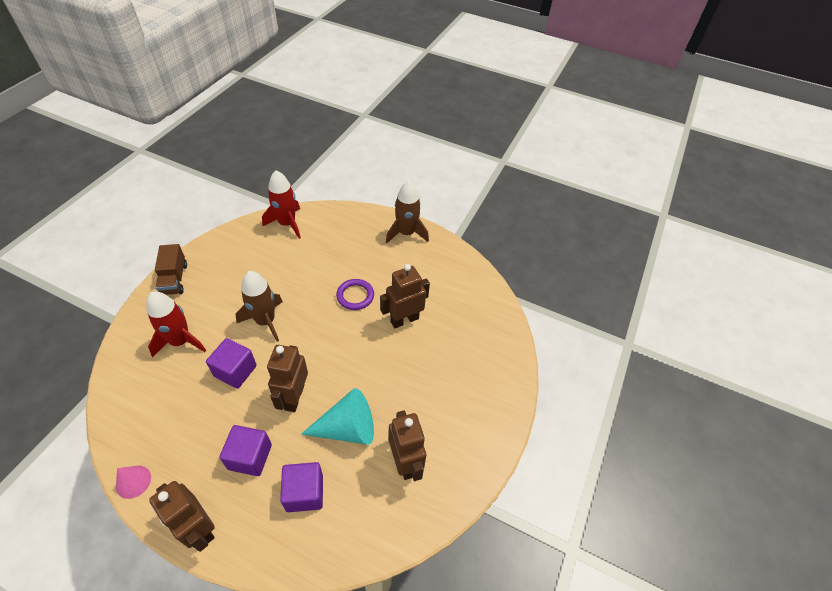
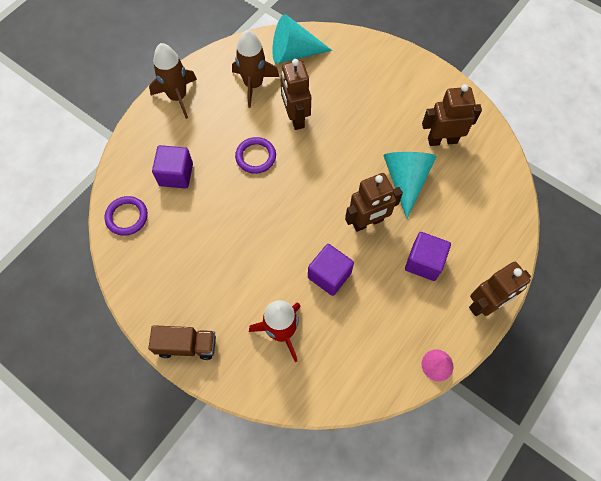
camera: 75 degrees left, 15 degrees up
(265, 321) = (271, 245): brown rocket -> brown rocket (253, 84)
(287, 224) = (127, 217): red rocket -> purple ring
(294, 397) = (368, 222): brown robot -> brown robot turned 45 degrees counterclockwise
(304, 493) = (461, 219): purple cube -> purple cube (176, 174)
(480, 308) = (294, 53): none -> turquoise cone

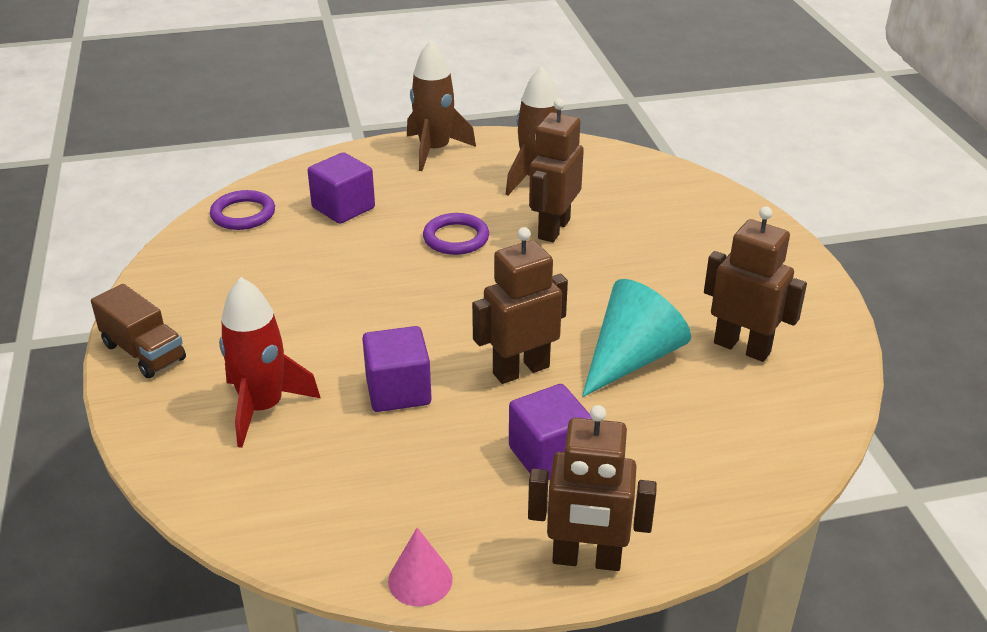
camera: 40 degrees right, 30 degrees down
(294, 53) = (627, 176): turquoise cone -> none
(368, 222) = (520, 370): brown robot -> brown robot turned 135 degrees clockwise

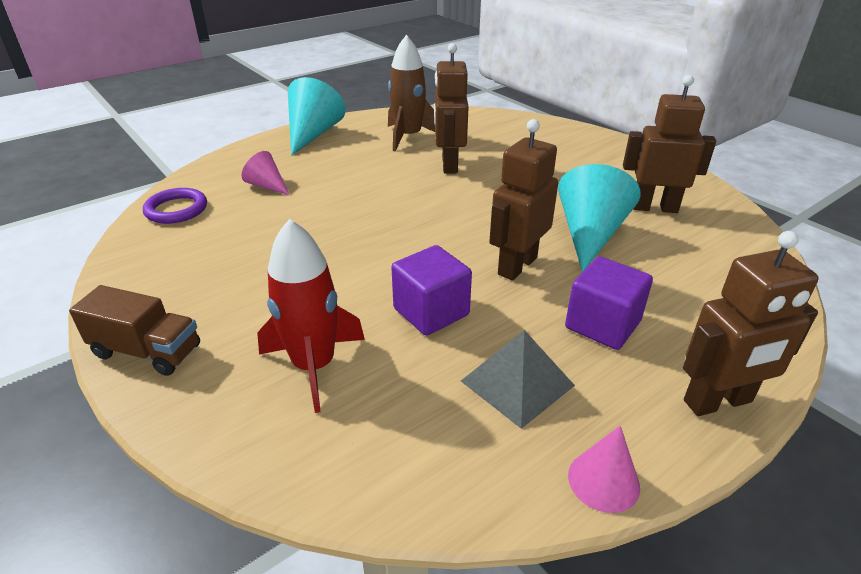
camera: 25 degrees left, 0 degrees up
(343, 208) = (267, 186): purple cube -> pink cone
(419, 480) = (517, 383): none -> grey pyramid
(434, 150) = (313, 134): brown rocket -> turquoise cone
(456, 238) = (380, 186): purple ring -> none

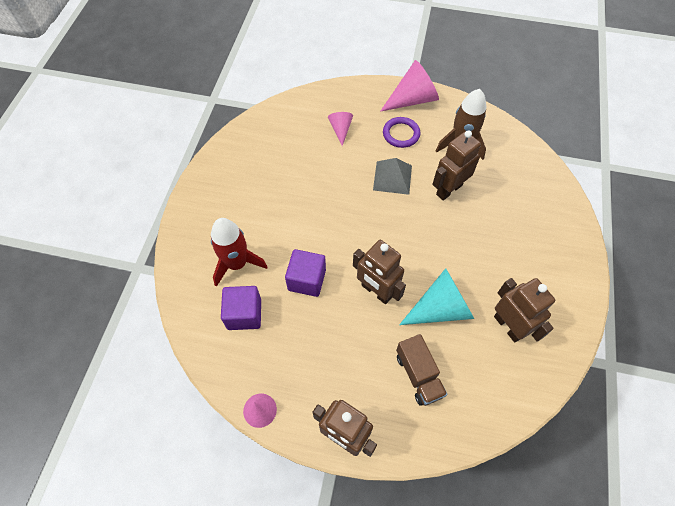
camera: 50 degrees right, 25 degrees up
(147, 351) = (198, 201): brown truck -> brown truck (418, 375)
(176, 209) = (286, 116): purple ring -> purple ring (401, 134)
(313, 134) = (412, 99): turquoise cone -> pink cone
(517, 266) = (376, 291): brown robot -> brown robot turned 135 degrees counterclockwise
(517, 383) = (289, 346): grey pyramid -> grey pyramid (392, 177)
(602, 325) = (361, 358): purple cube -> purple cube (244, 314)

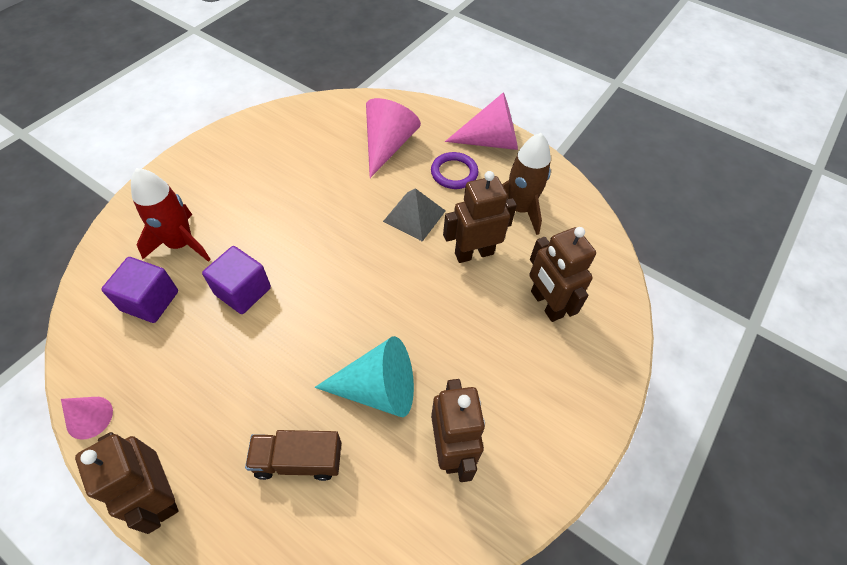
camera: 20 degrees right, 5 degrees down
(340, 130) = (387, 146): pink cone -> pink cone, size x1.82
(376, 291) = (313, 336): brown robot -> brown robot (546, 304)
(418, 375) = (298, 460): brown truck -> brown truck turned 90 degrees clockwise

